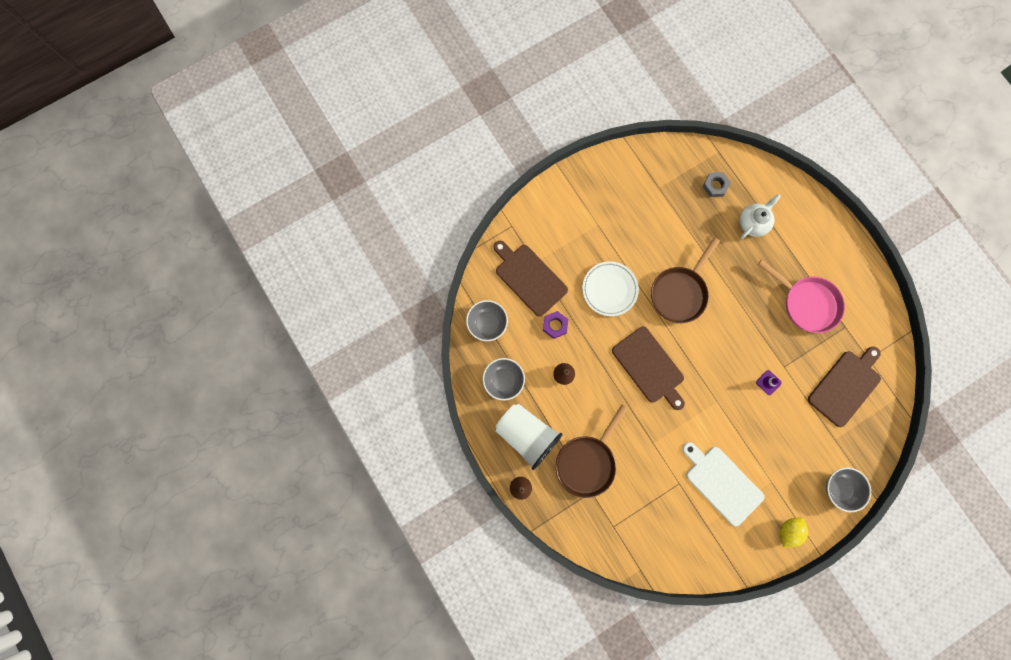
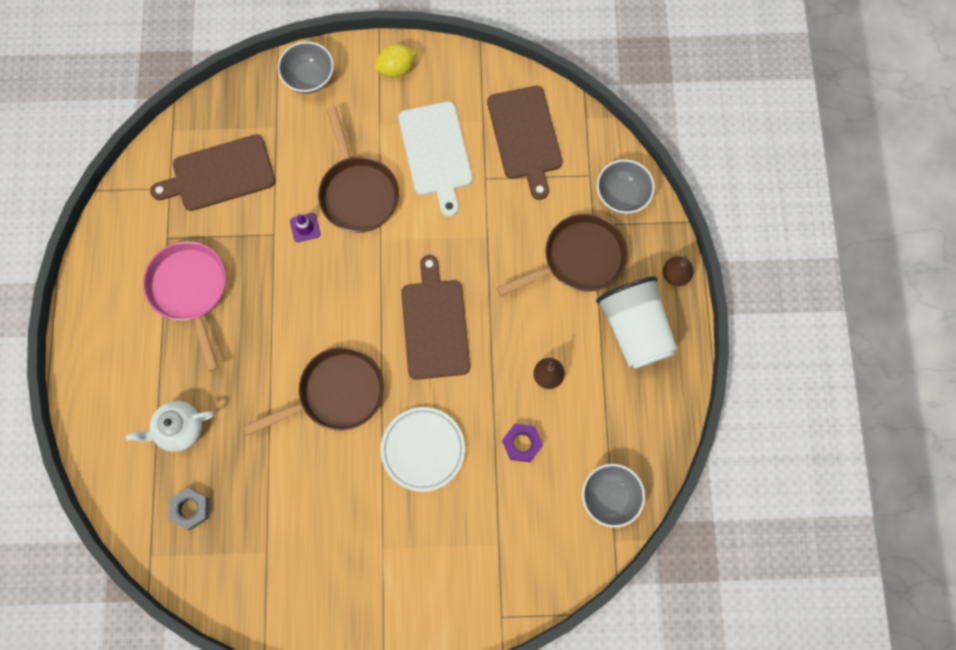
camera: 150 degrees left, 5 degrees down
(503, 380) = (628, 411): grey bowl -> grey bowl (622, 195)
(529, 278) = (519, 527): brown cutting board -> brown cutting board (525, 136)
(752, 425) = (358, 192): none -> brown pan

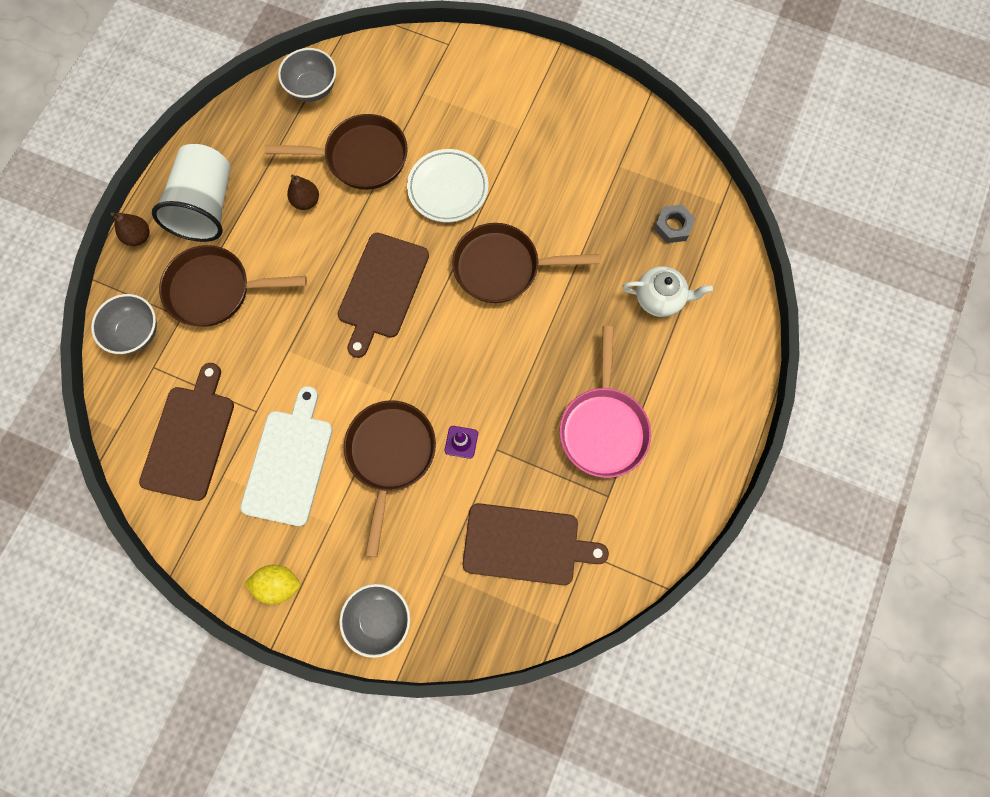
camera: 155 degrees left, 0 degrees up
(522, 443) = (360, 157): purple nut -> brown pan

